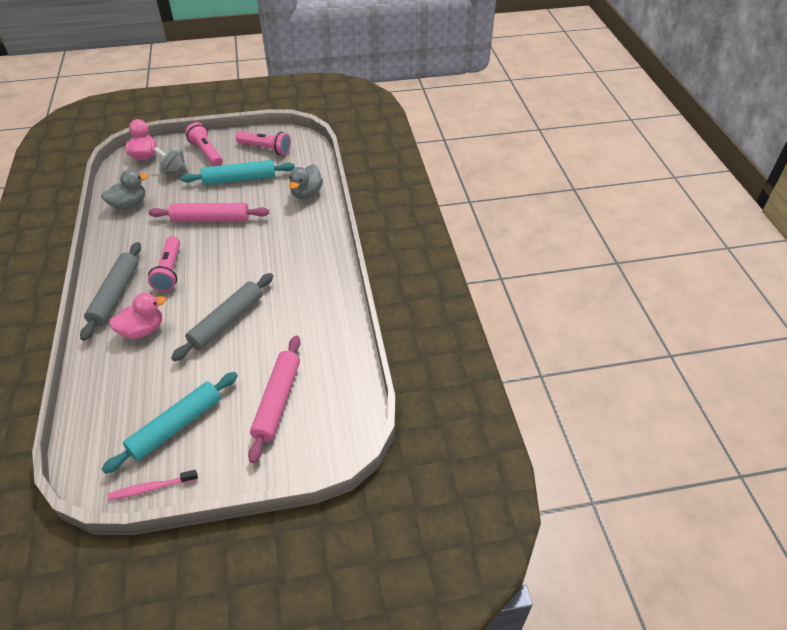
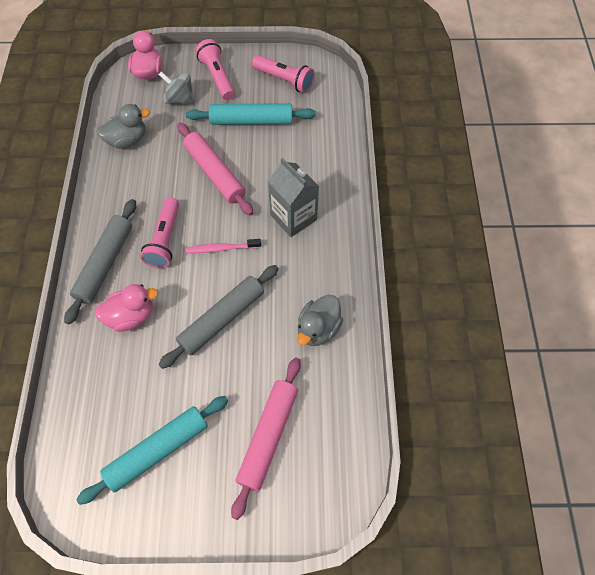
camera: 10 degrees right, 15 degrees up
(151, 488) = (127, 526): pink toothbrush -> pink toothbrush (221, 248)
(210, 219) = (215, 173): pink rolling pin -> pink rolling pin turned 45 degrees clockwise
(283, 241) = (293, 217): none -> grey carton
(306, 193) = (325, 152): grey duck -> grey duck (318, 329)

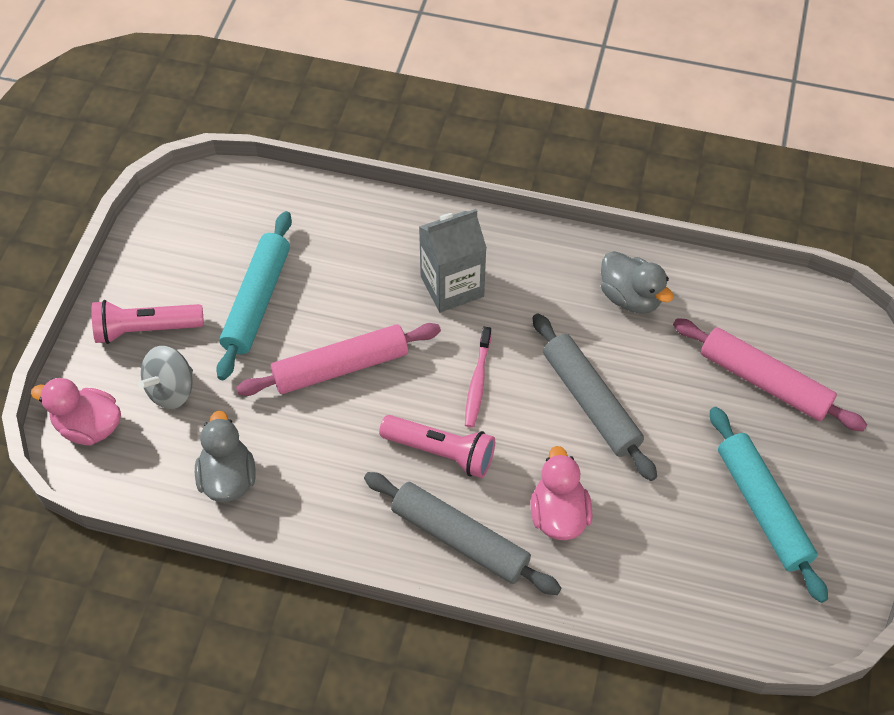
camera: 75 degrees left, 5 degrees down
(284, 80) = (194, 242): pink flashlight -> none

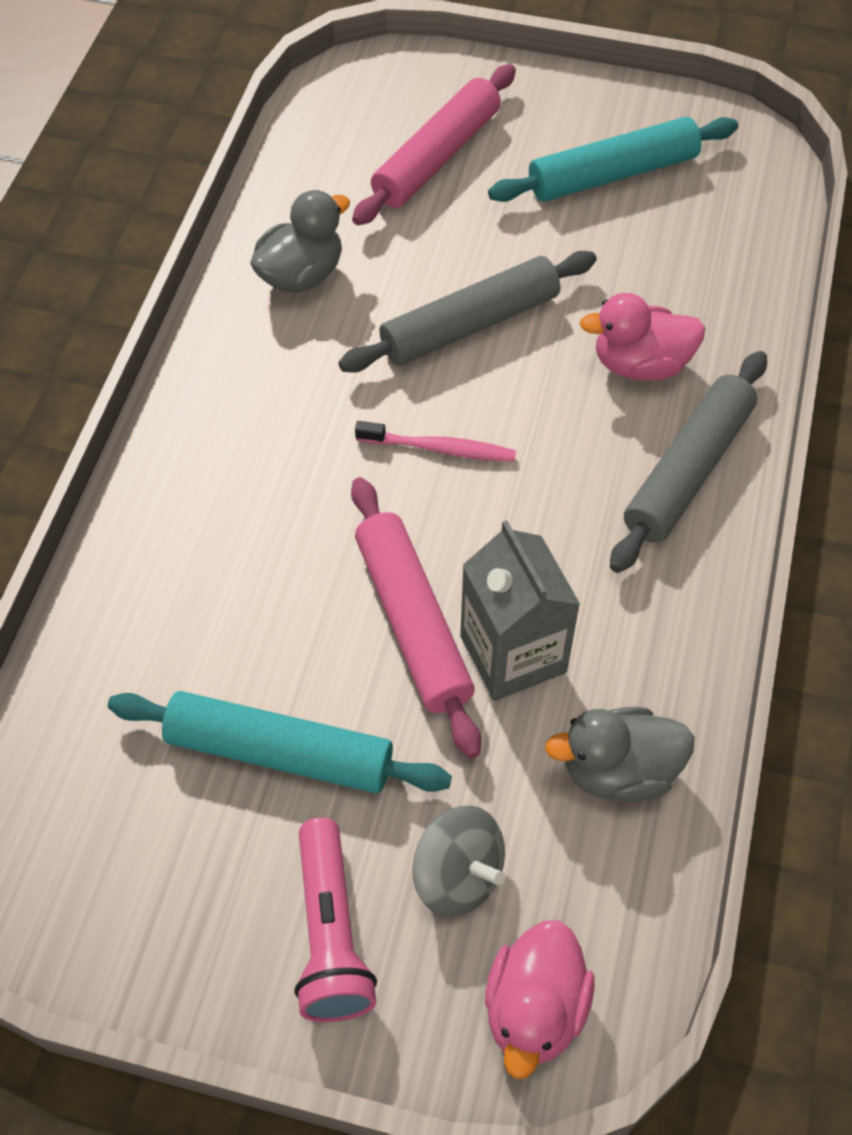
camera: 90 degrees left, 0 degrees up
(441, 452) = (556, 492): pink flashlight -> none
(452, 286) = (268, 479): grey carton -> grey carton (513, 654)

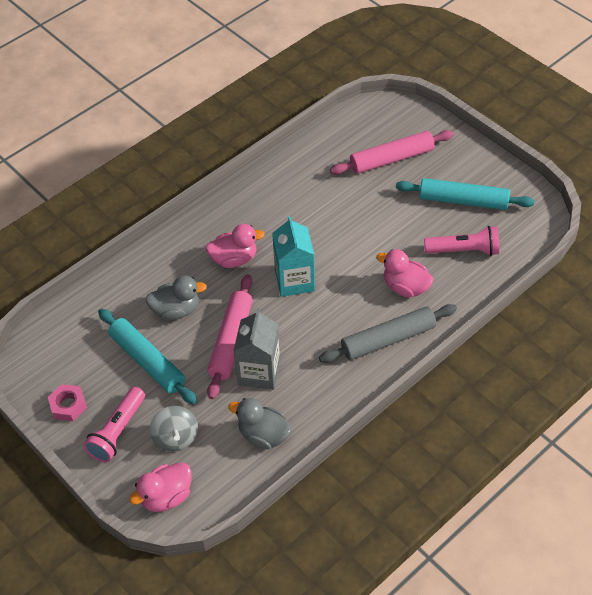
camera: 35 degrees right, 5 degrees down
(183, 940) = (68, 405): none -> pink nut
(296, 464) = (234, 259): none -> pink duck
(301, 275) = (295, 184): grey duck -> grey duck (176, 310)
(440, 448) = (294, 280): pink toothbrush -> turquoise carton
(469, 325) = (347, 236): grey rolling pin -> none
(683, 256) = (464, 250): none -> pink flashlight

